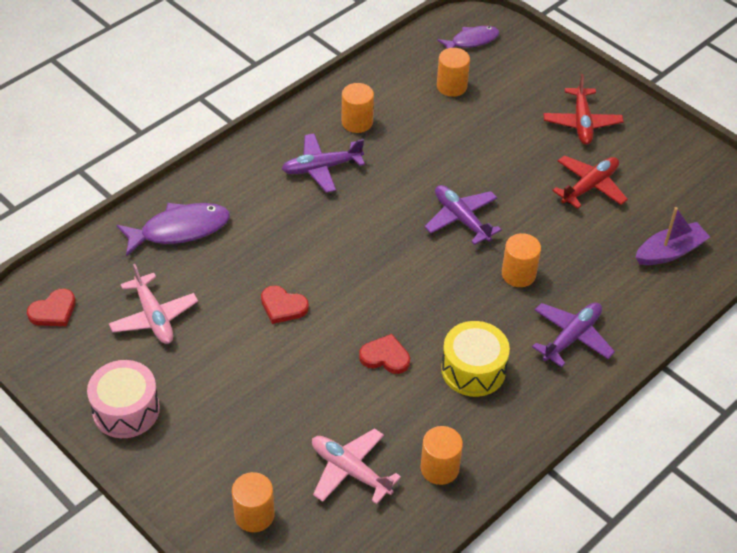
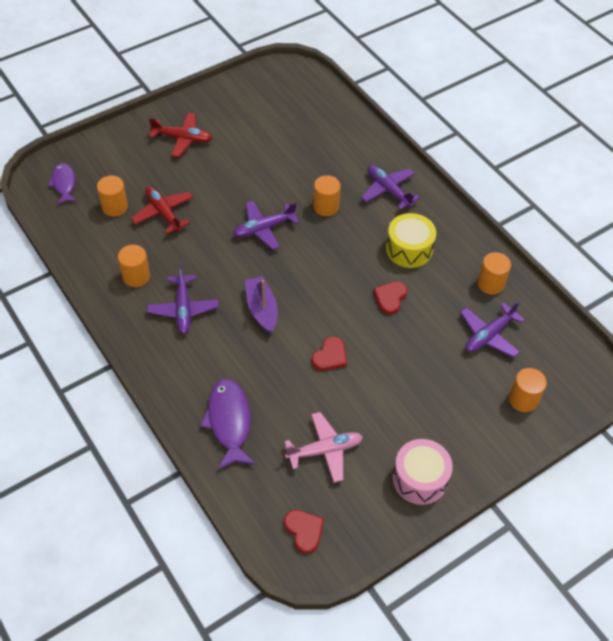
camera: 80 degrees left, 5 degrees up
(350, 470) = (489, 335): pink plane -> purple plane
(589, 186) = (250, 149): red plane -> red plane (163, 213)
(669, 252) = (322, 123): purple boat -> purple boat (262, 309)

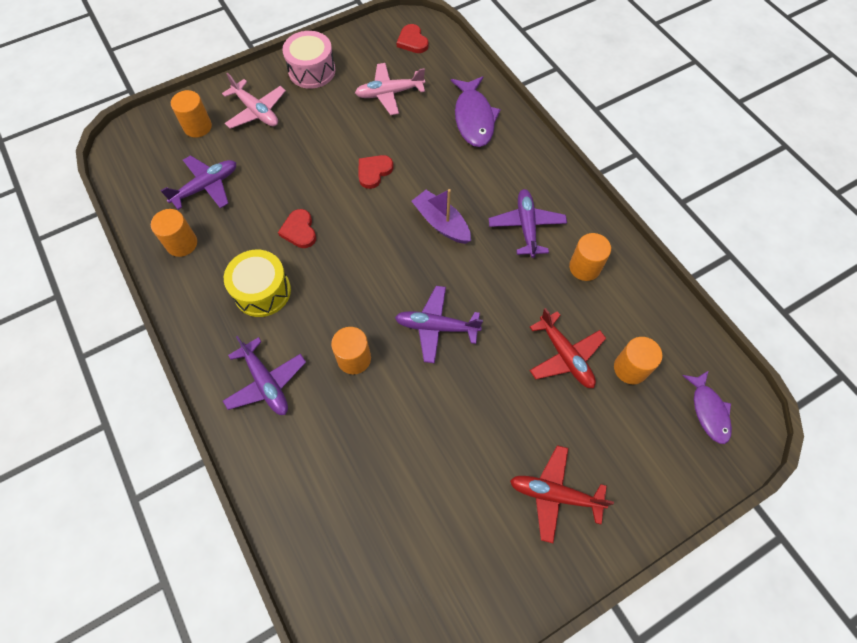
camera: 175 degrees left, 10 degrees up
(262, 309) = (441, 223): purple boat -> purple boat turned 150 degrees clockwise
(264, 229) = (436, 327): purple plane -> purple plane turned 150 degrees counterclockwise
(390, 298) = (299, 230): red heart -> red heart turned 135 degrees clockwise
(467, 421) = (256, 111): none -> pink plane

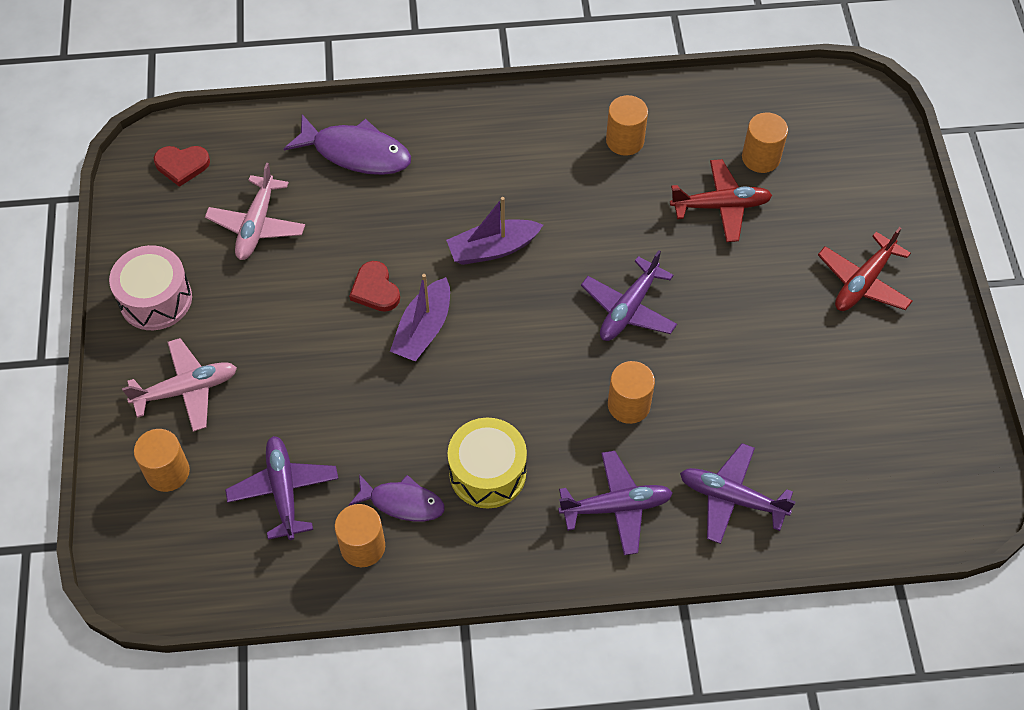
camera: 65 degrees left, 5 degrees down
(299, 230) = (419, 402): red heart -> none
(356, 210) = (423, 329): none -> purple boat
(526, 226) = (543, 169): purple plane -> purple plane (731, 498)
(708, 411) = (833, 118): purple fish -> purple fish (402, 502)

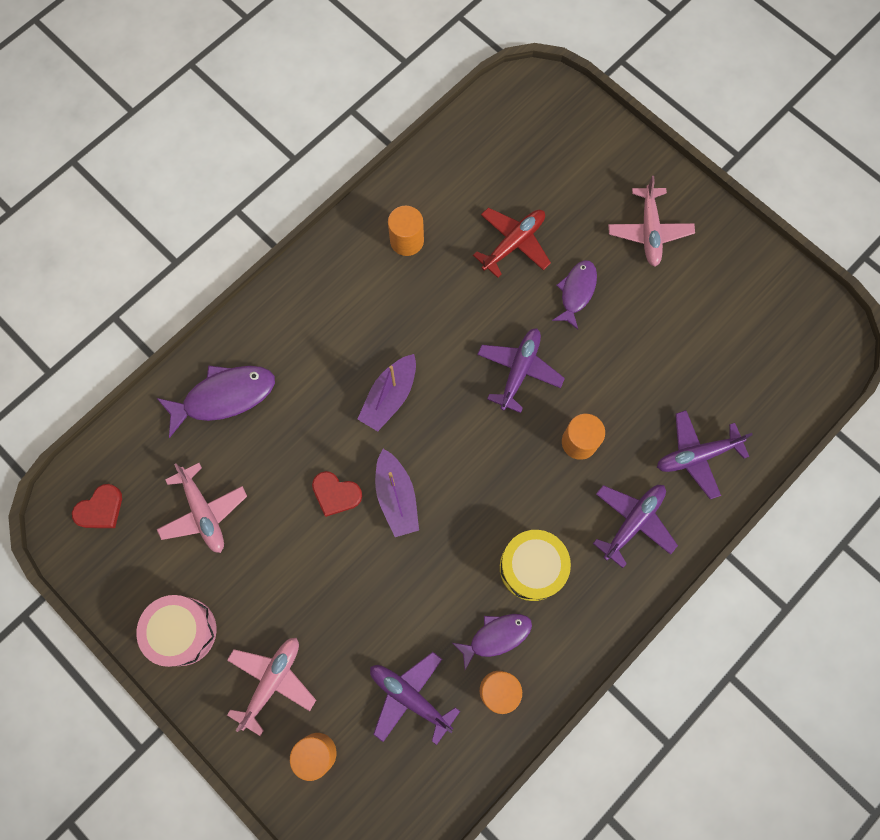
camera: 40 degrees left, 15 degrees up
(628, 309) = (519, 370): purple plane -> purple plane turned 150 degrees counterclockwise
(743, 283) = (576, 292): none -> purple fish
(761, 158) = (508, 185): orange cylinder -> none
(863, 282) = (649, 231): red plane -> pink plane

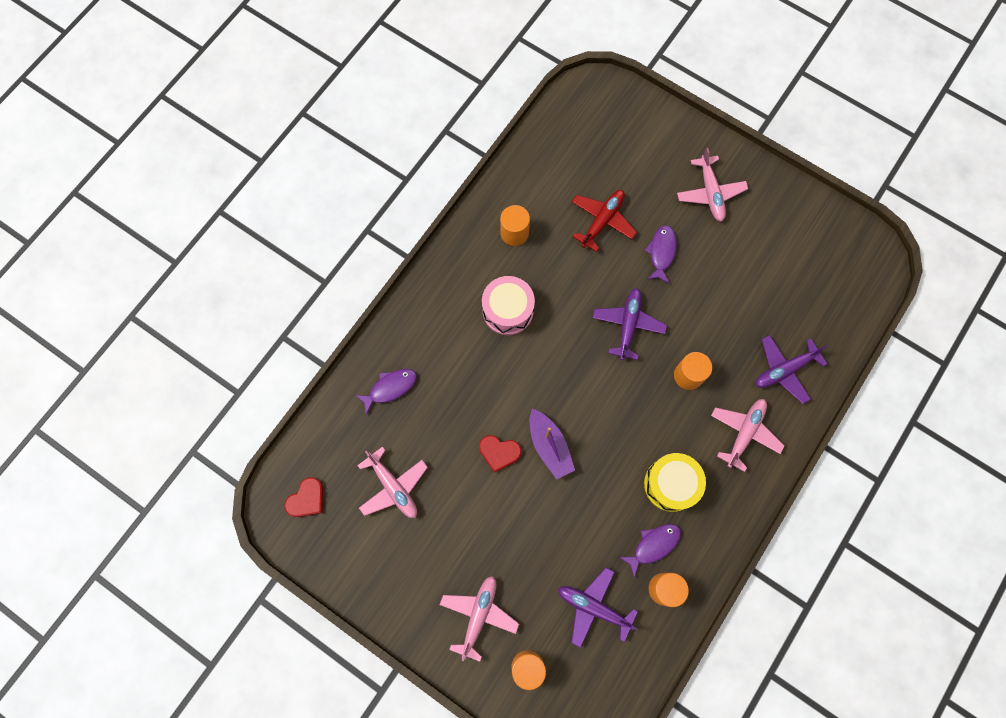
camera: 10 degrees left, 0 degrees up
(183, 631) = (397, 588): pink drum -> pink drum (508, 310)
(224, 397) = (390, 388): purple fish -> purple fish, size x0.65
(389, 397) = (527, 365): purple boat -> none
(633, 522) = (744, 433): purple plane -> pink plane

